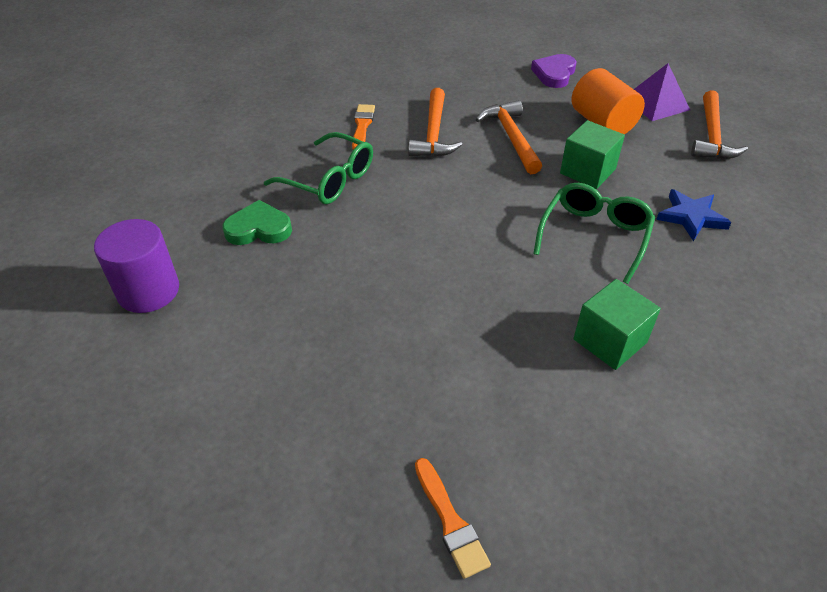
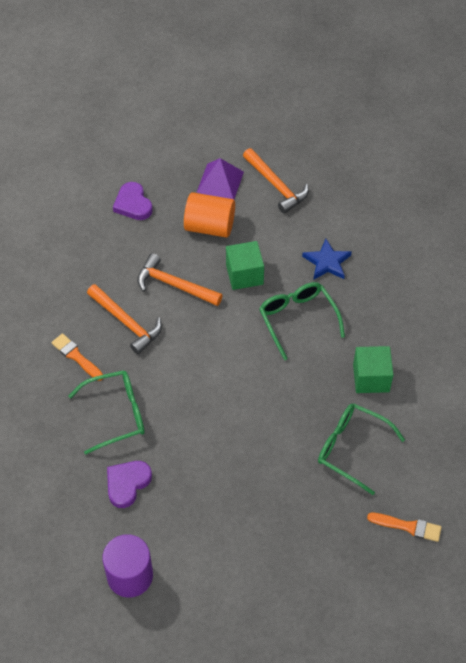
camera: 50 degrees left, 10 degrees up
(258, 229) = (127, 484): green heart -> purple heart
(496, 382) = (351, 448): none -> green glasses

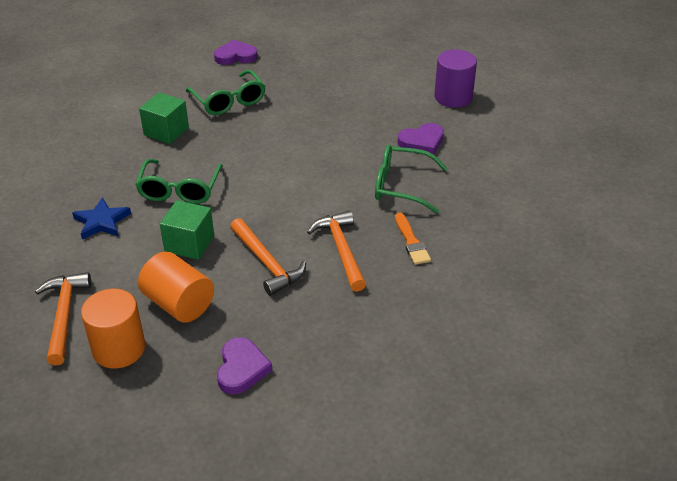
camera: 150 degrees left, 15 degrees down
(220, 182) = (119, 349): purple pyramid -> orange cylinder
(407, 526) = (235, 56): orange brush -> purple heart

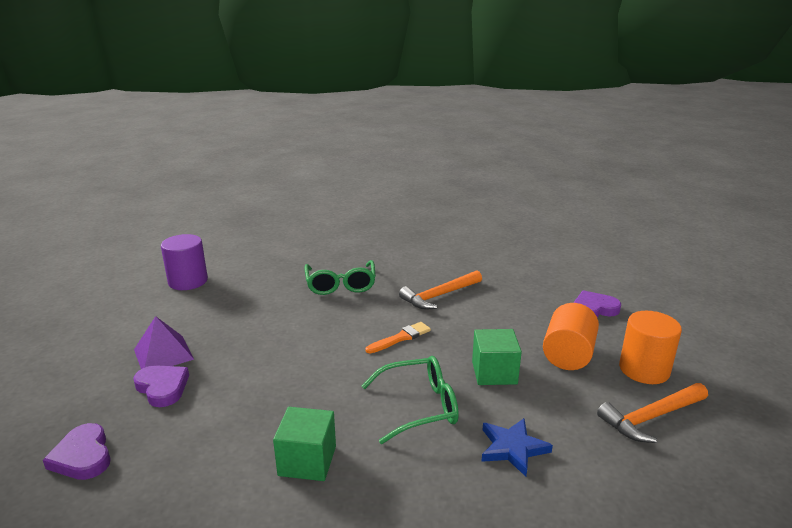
camera: 110 degrees left, 15 degrees down
(229, 101) = (217, 424): green glasses -> none
(267, 263) = (482, 325): orange hammer -> none
(331, 83) = (163, 354): none -> purple pyramid
(411, 241) = (408, 271): orange brush -> orange brush (400, 338)
(422, 142) = (270, 285): purple heart -> purple heart (162, 388)

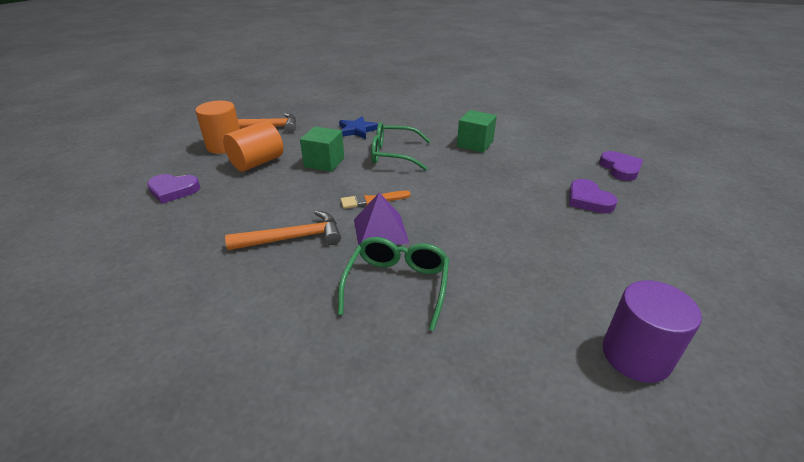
camera: 160 degrees left, 10 degrees up
(163, 354) = (605, 231): purple pyramid -> purple pyramid (380, 231)

